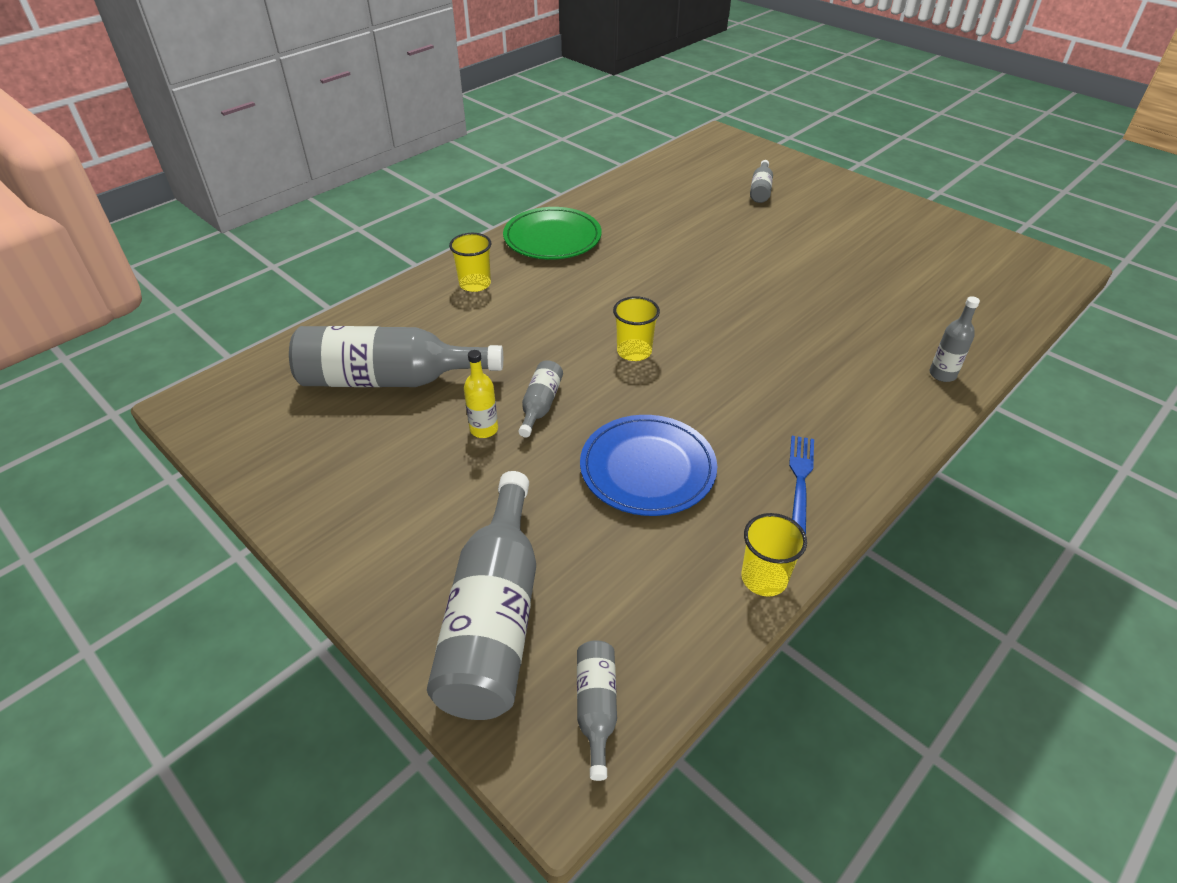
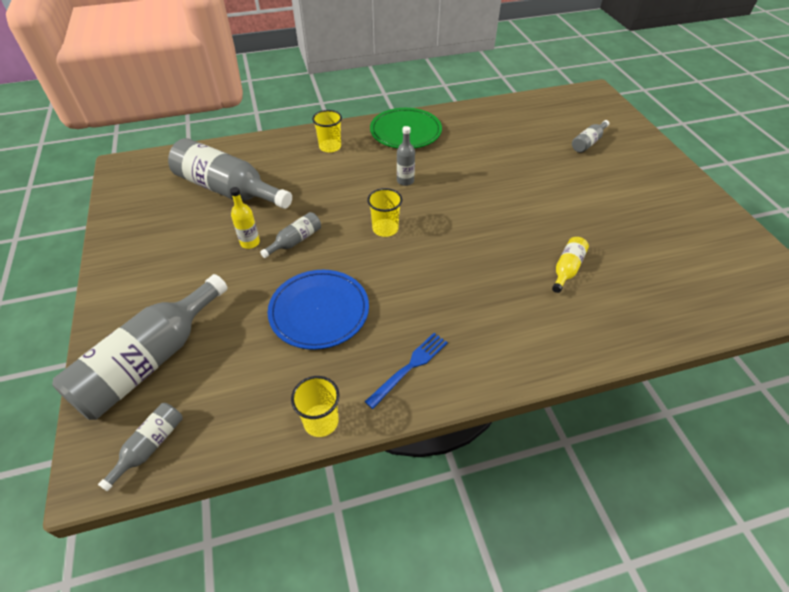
camera: 30 degrees right, 5 degrees up
(856, 321) = (567, 269): none -> yellow bottle
(942, 374) = (597, 338): grey bottle -> grey bottle (405, 181)

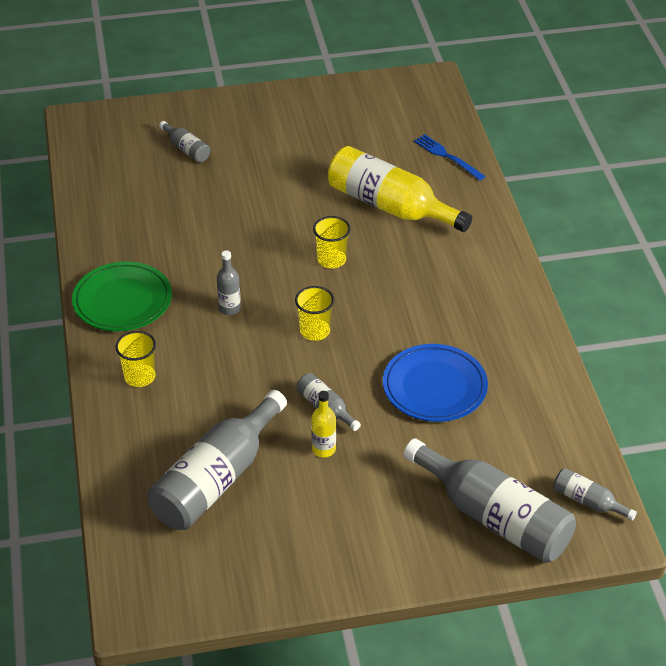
camera: 85 degrees left, 5 degrees down
(321, 421) = (560, 385): yellow cup -> yellow cup (331, 260)
(410, 367) = (504, 325): blue fork -> blue fork (447, 156)
(567, 269) = (390, 206): yellow bottle -> yellow bottle, size x2.18

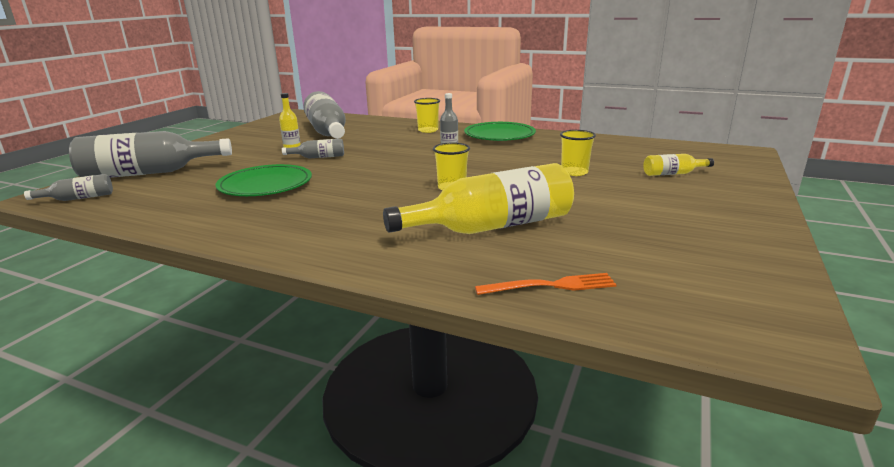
camera: 125 degrees right, 20 degrees down
(186, 149) = (673, 174): grey bottle -> yellow bottle
(315, 331) = (386, 168): yellow cup -> yellow cup (574, 172)
(434, 387) = (265, 185): blue plate -> green plate
(447, 156) = (551, 286): blue fork -> orange fork

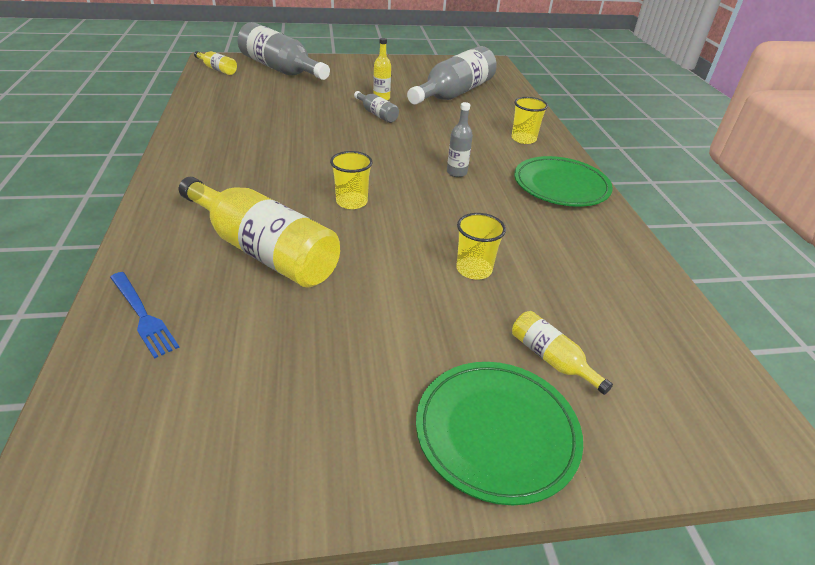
camera: 55 degrees right, 15 degrees up
(78, 198) = (217, 69): grey bottle -> yellow bottle
(265, 185) = (289, 117): green plate -> green plate (496, 432)
(551, 286) = (143, 315): orange fork -> blue fork

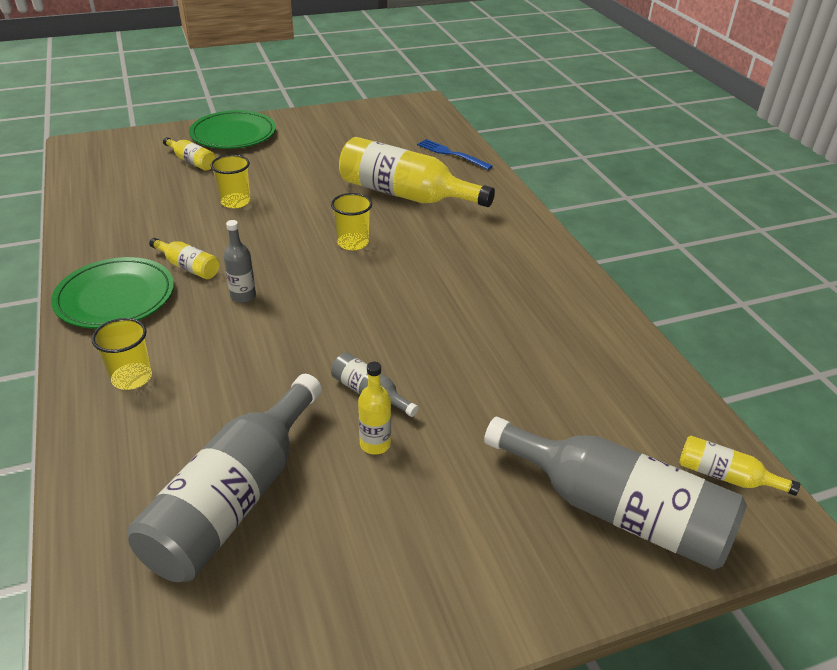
camera: 170 degrees right, 0 degrees up
(508, 201) = (188, 267): none -> yellow bottle

